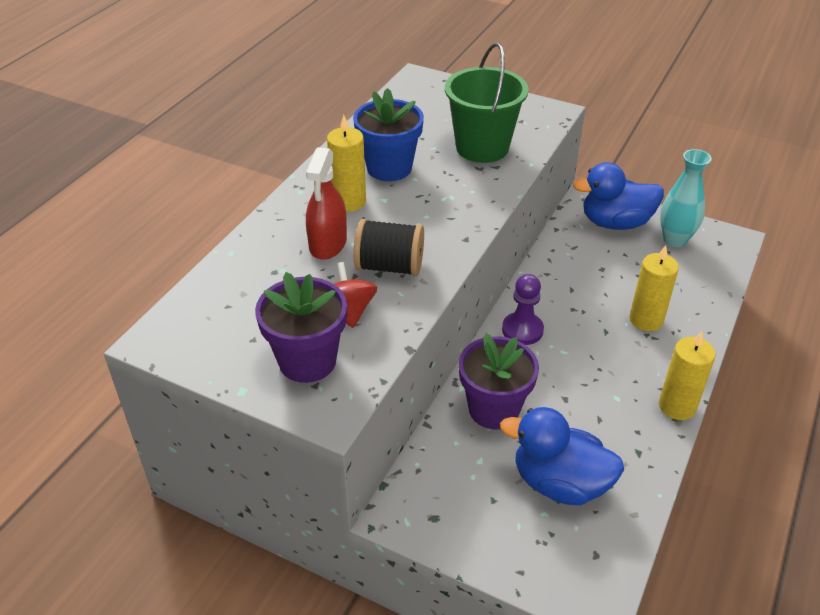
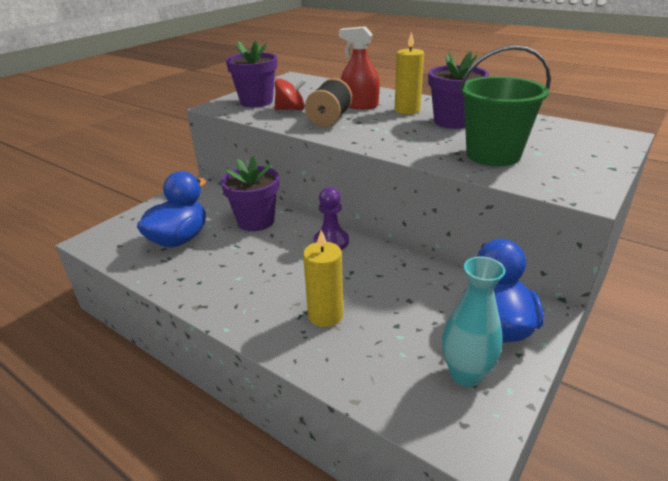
camera: 100 degrees right, 10 degrees down
(389, 168) = (452, 122): blue flower pot -> purple flower pot
(677, 406) = (211, 310): yellow candle -> none

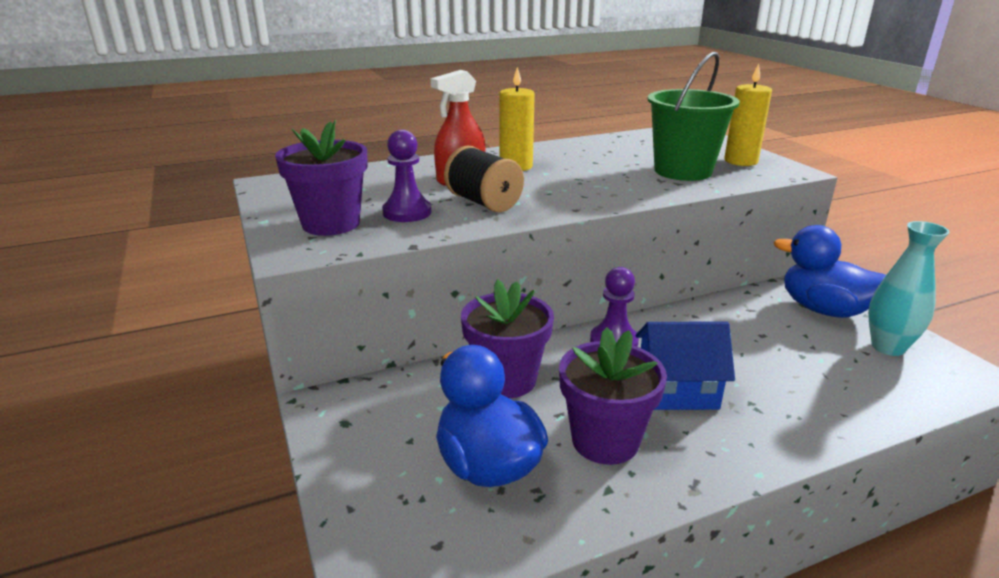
camera: 60 degrees left, 5 degrees down
(291, 109) = (407, 212): red spinning top -> purple pawn
(294, 278) = (677, 390): none -> blue house
(325, 315) = (765, 391): yellow candle -> yellow candle (741, 161)
(452, 122) = (579, 160): purple flower pot -> purple flower pot (605, 441)

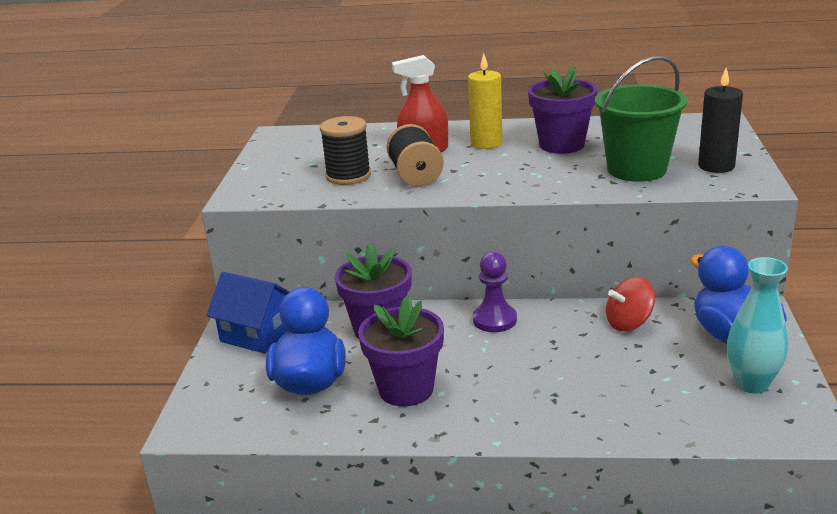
camera: 30 degrees right, 0 degrees up
(331, 224) = (285, 177): purple flower pot -> purple flower pot (561, 145)
(407, 212) = (348, 176): purple pawn -> black spool
(677, 390) = (503, 369): blue house -> blue house (257, 334)
(732, 317) = (629, 323): none -> red spinning top
(741, 161) = (716, 166): yellow candle -> black candle

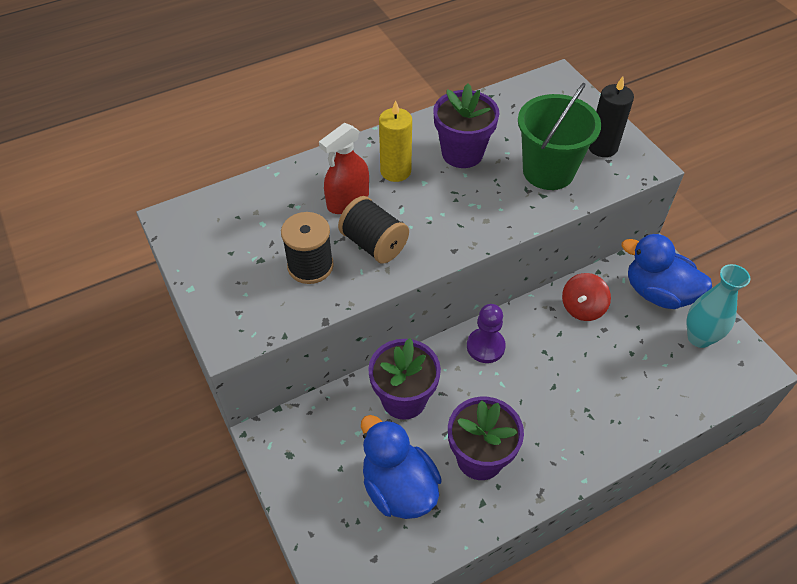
camera: 35 degrees left, 25 degrees up
(257, 334) = (305, 453): blue house -> none

